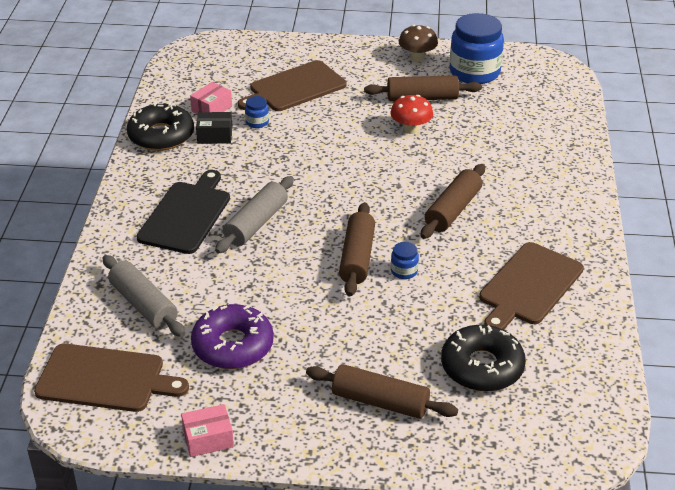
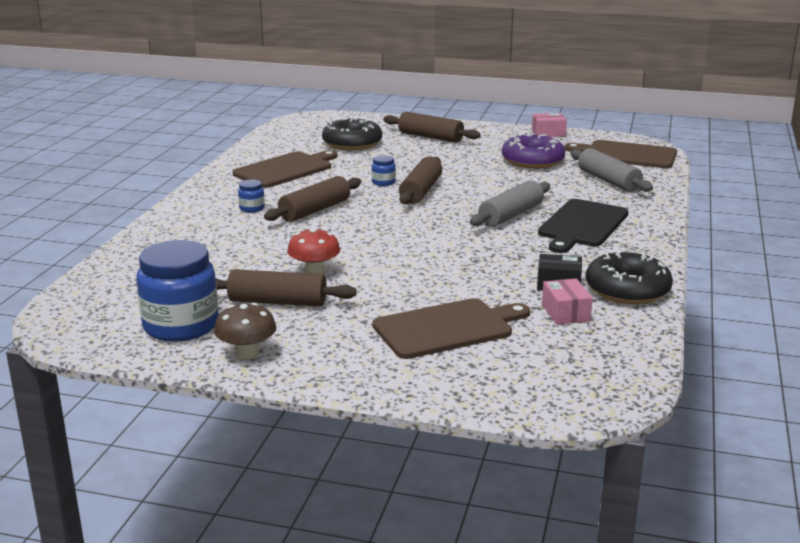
camera: 170 degrees left, 15 degrees down
(211, 109) = (565, 313): pink box -> pink box turned 60 degrees counterclockwise
(257, 122) = (504, 293): blue jar -> blue jar (252, 208)

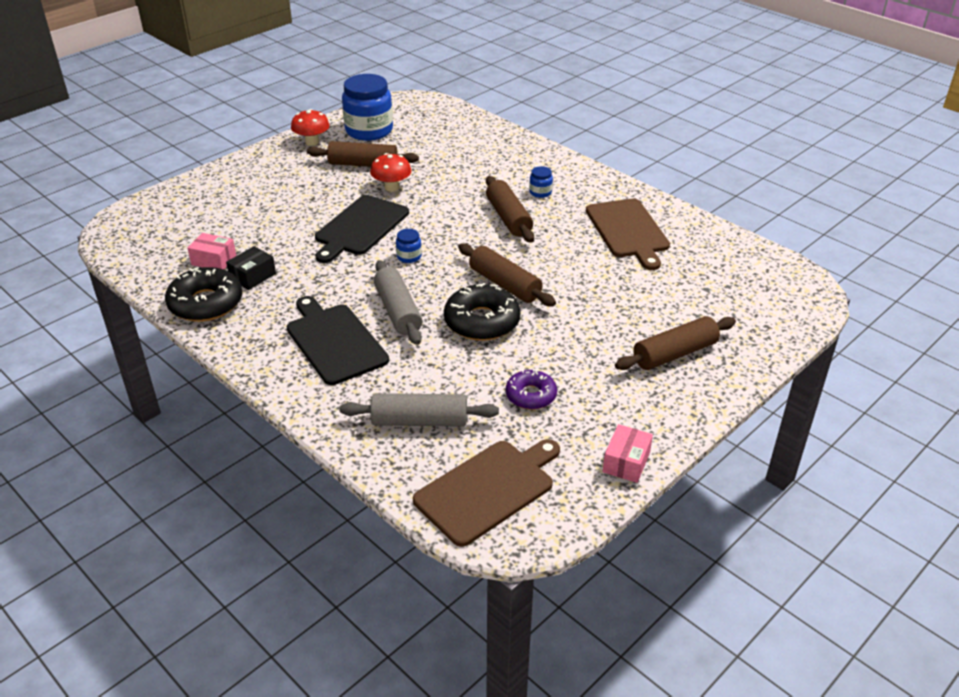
camera: 120 degrees right, 15 degrees up
(247, 353) = (312, 142): brown mushroom -> red mushroom
(277, 302) = (363, 164): brown rolling pin -> brown rolling pin turned 60 degrees clockwise
(352, 143) = (687, 291): black donut -> black donut (482, 321)
(383, 182) = (547, 272): blue jar -> blue jar (409, 256)
(411, 264) = (360, 227): none -> black cutting board
(447, 328) = (255, 209): brown cutting board -> none
(532, 161) = (531, 395): purple donut -> purple donut, size x0.62

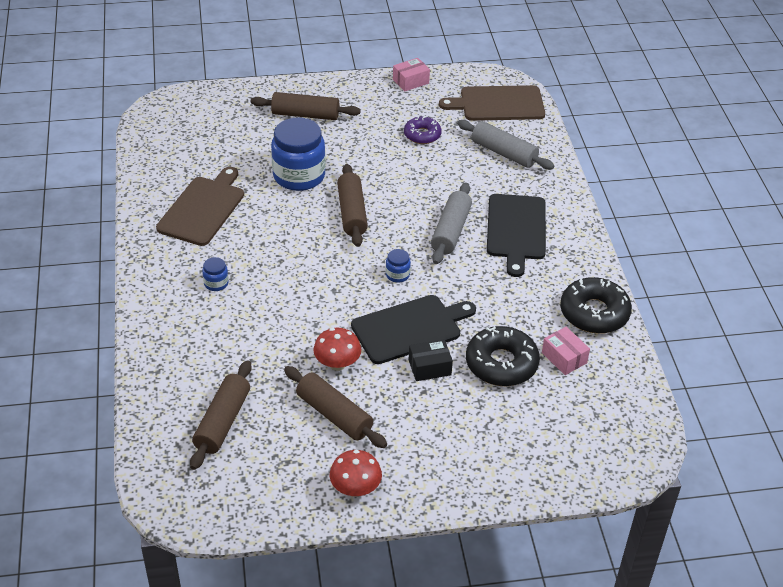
camera: 145 degrees left, 5 degrees up
(253, 276) = (540, 321): black box -> black box (429, 367)
(369, 130) = (277, 472): blue jar -> blue jar (299, 176)
(482, 321) = (400, 193): black donut -> black donut (501, 364)
(508, 218) = (276, 270): brown rolling pin -> brown rolling pin (222, 422)

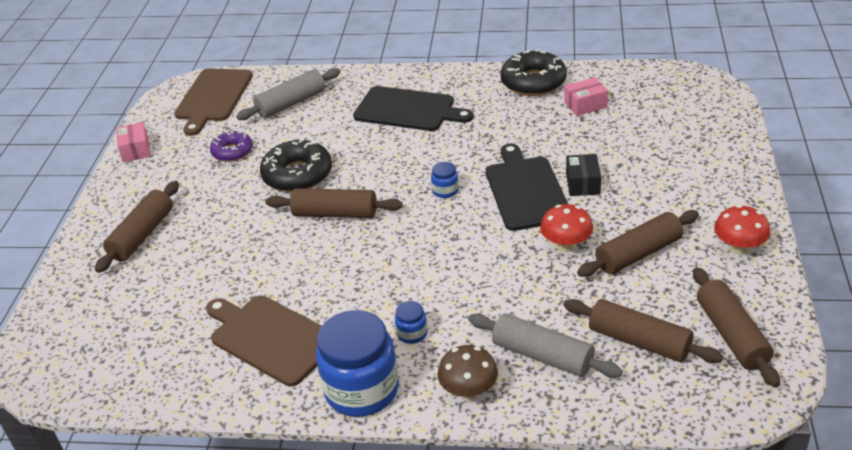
camera: 70 degrees left, 5 degrees down
(159, 324) = (469, 391): none -> brown mushroom
(237, 484) = (731, 335): none -> brown rolling pin
(299, 176) = (251, 249): blue jar -> blue jar (362, 390)
(451, 231) = (393, 149): grey rolling pin -> grey rolling pin (542, 356)
(501, 364) = (586, 140): black donut -> black donut (297, 175)

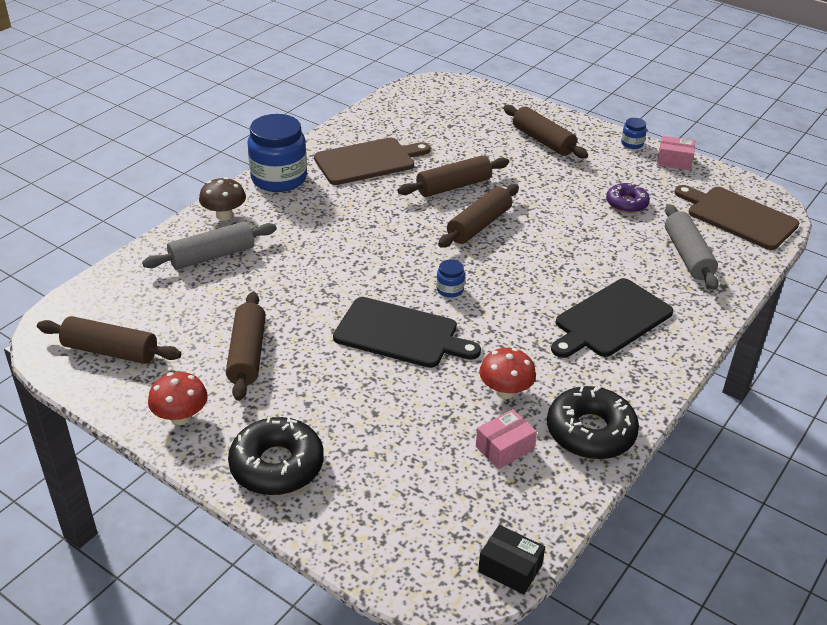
camera: 115 degrees right, 0 degrees up
(297, 175) = (556, 224): black donut -> black donut (277, 465)
(412, 333) = (302, 213): blue jar -> blue jar (632, 143)
(566, 245) = (304, 321): red mushroom -> red mushroom (505, 391)
(583, 183) = (372, 373): black box -> black box (510, 568)
(585, 105) = (504, 448): pink box -> pink box turned 45 degrees clockwise
(639, 341) = (166, 304): brown rolling pin -> brown rolling pin (453, 186)

